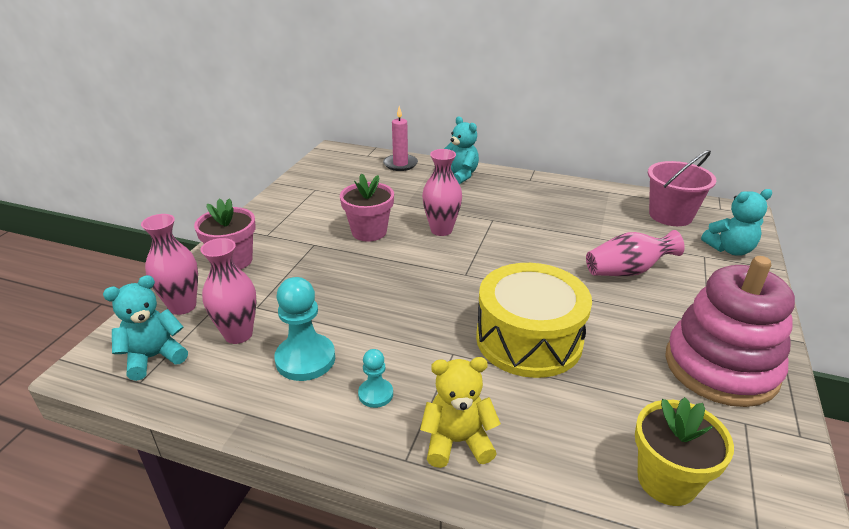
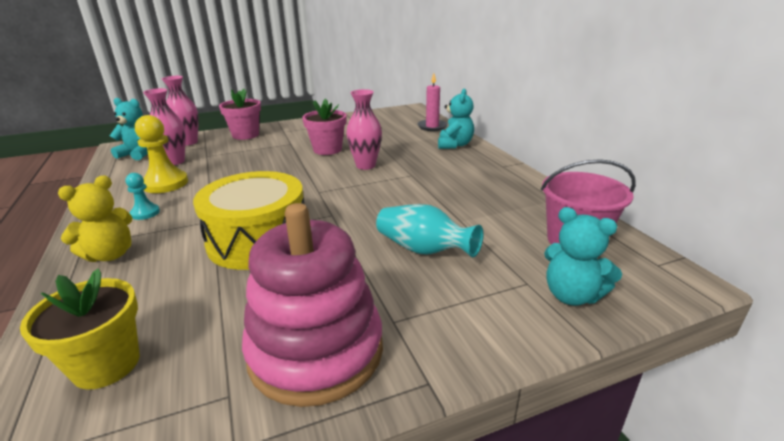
camera: 50 degrees right, 5 degrees down
(305, 359) = (165, 183): turquoise pawn -> yellow pawn
(457, 442) = (110, 255): yellow teddy bear -> yellow teddy bear turned 90 degrees clockwise
(627, 271) = (423, 250): pink vase -> turquoise vase

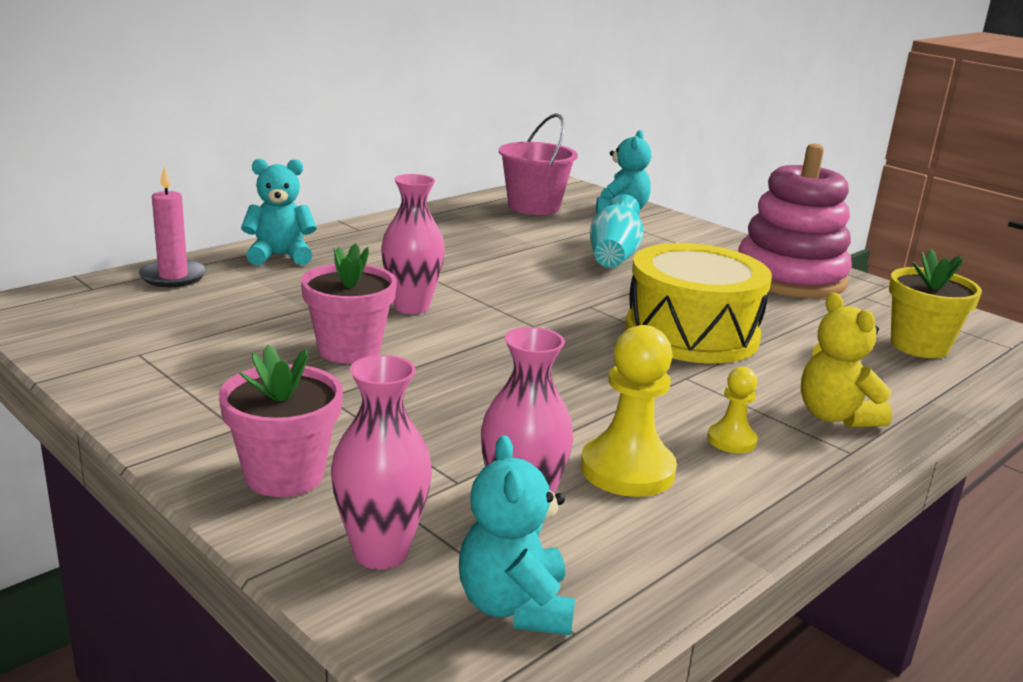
camera: 115 degrees left, 5 degrees down
(110, 255) = (835, 416): yellow teddy bear -> yellow teddy bear turned 135 degrees counterclockwise
(145, 213) = (731, 440): turquoise pawn -> yellow pawn

